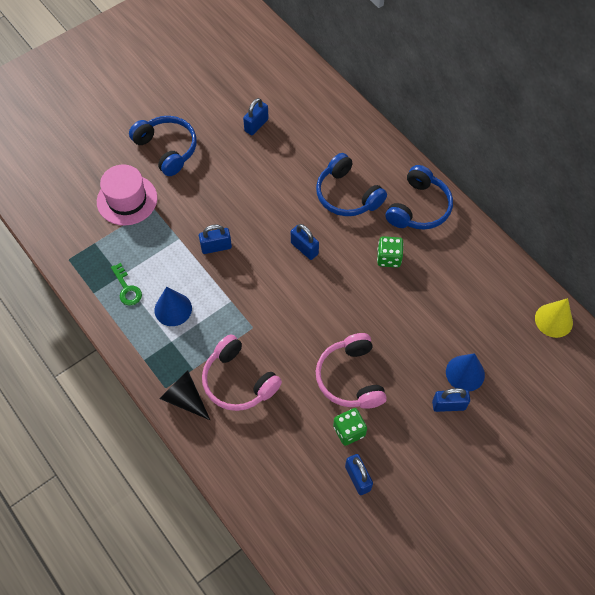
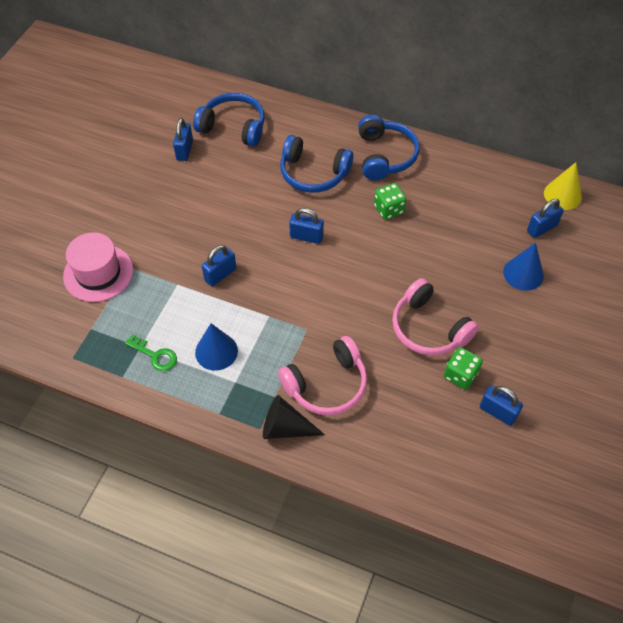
camera: 30 degrees left, 5 degrees down
(167, 149) = (109, 208): blue headphones -> blue headphones (233, 127)
(238, 381) = (327, 385): pink headphones -> pink headphones turned 45 degrees counterclockwise
(448, 405) = (529, 307): blue padlock -> blue padlock (542, 228)

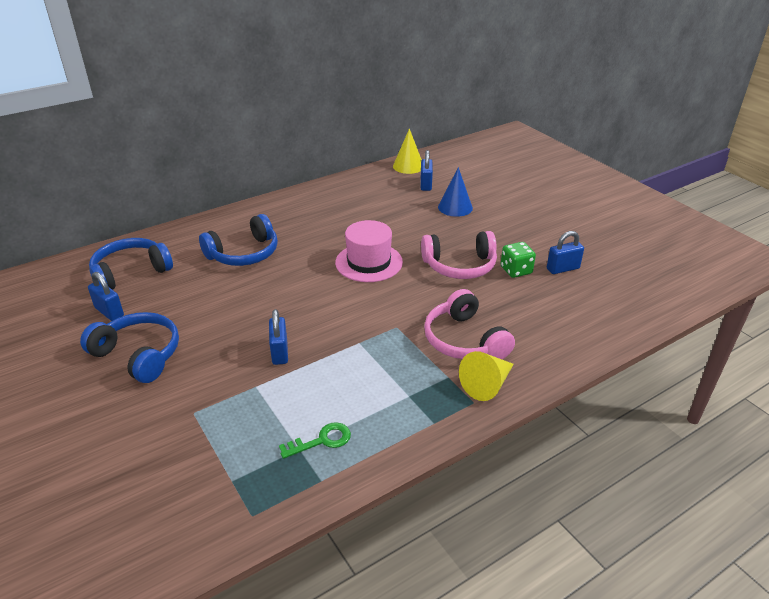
camera: 55 degrees left, 20 degrees down
(98, 273) = (168, 441): pink hat -> pink hat (369, 262)
(216, 351) = (362, 393): blue cone -> none
(286, 428) = (487, 384): black cone -> yellow cone
(306, 237) = (302, 285): blue padlock -> none
(327, 385) = (464, 340): pink headphones -> pink headphones turned 150 degrees clockwise
(385, 156) = (277, 214): blue headphones -> blue headphones (139, 355)
(389, 209) = (329, 235): green dice -> none

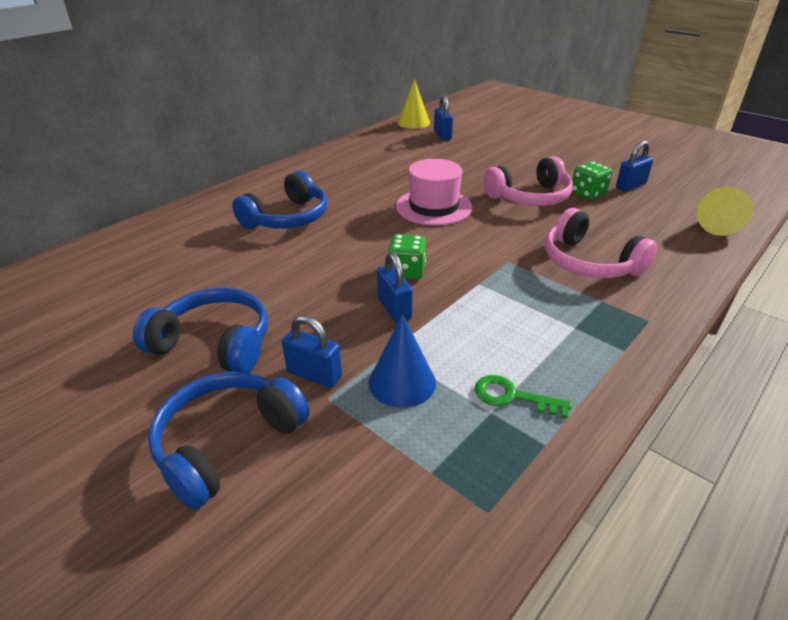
camera: 15 degrees left, 0 degrees up
(109, 312) = (149, 302): blue padlock -> blue padlock (314, 374)
(130, 272) = (156, 255): blue headphones -> blue headphones (227, 443)
(309, 321) = (407, 271): none -> green dice
(322, 440) = (512, 396): green key -> green key turned 120 degrees counterclockwise
(455, 207) = (486, 150): blue cone -> blue cone (402, 382)
(487, 384) = (648, 300): yellow cone -> yellow cone (718, 224)

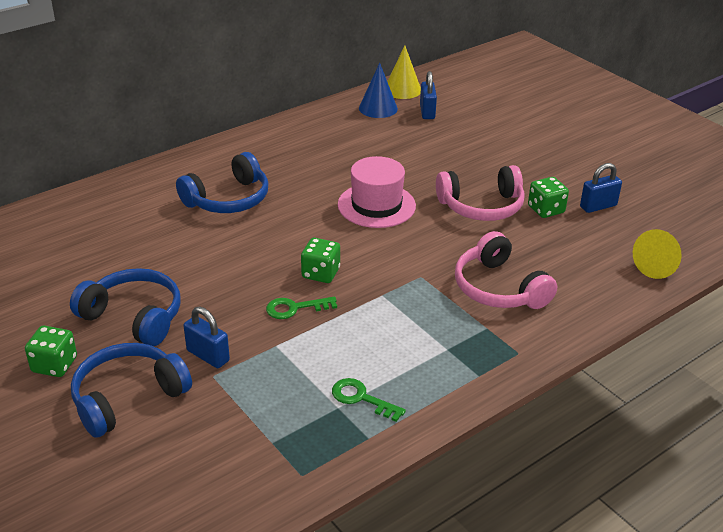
camera: 10 degrees right, 0 degrees up
(123, 415) = (54, 365): none -> green dice
(394, 309) = (295, 308): blue padlock -> green key
(402, 382) = (276, 373): blue cone -> blue cone (378, 108)

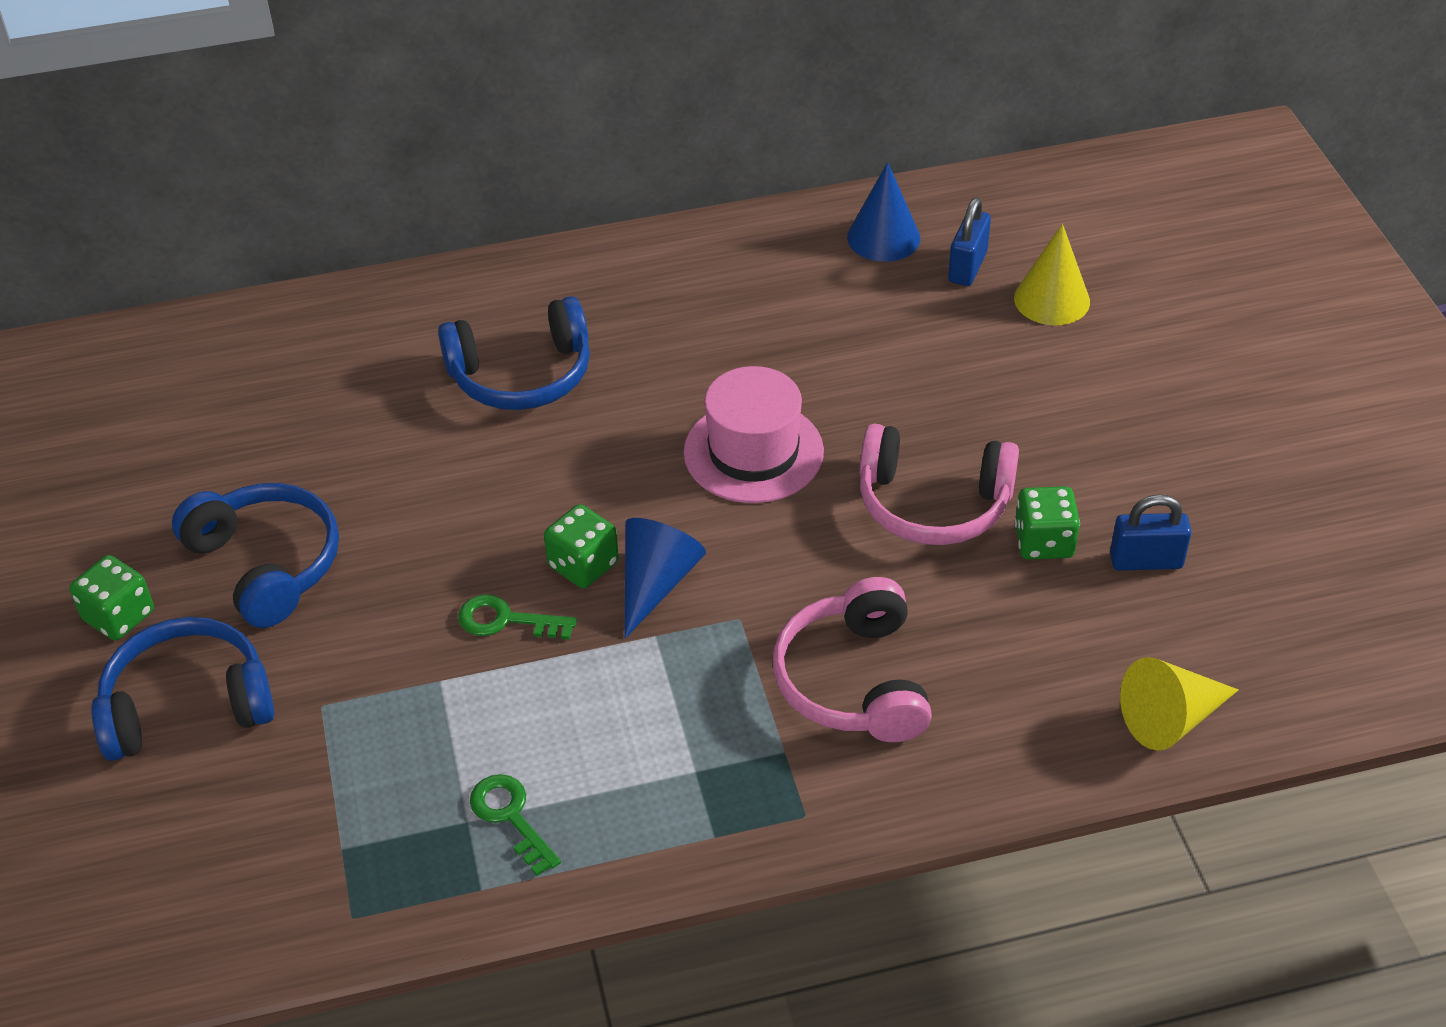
camera: 25 degrees right, 10 degrees up
(208, 355) = (333, 667): blue padlock -> none
(366, 272) = (656, 583): none -> blue cone
(402, 90) = (954, 204): yellow cone -> yellow cone (1052, 299)

